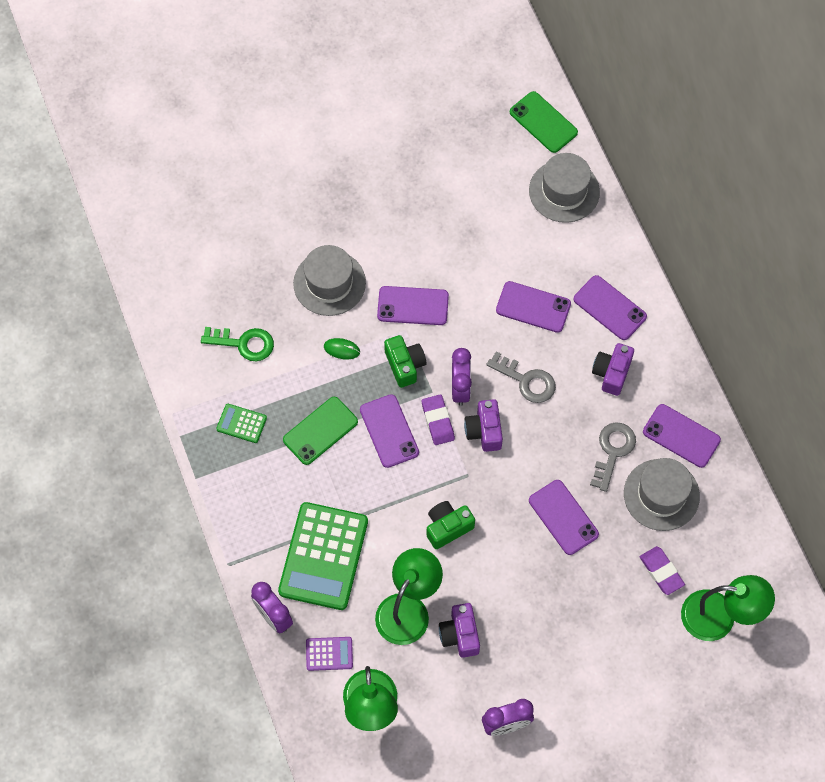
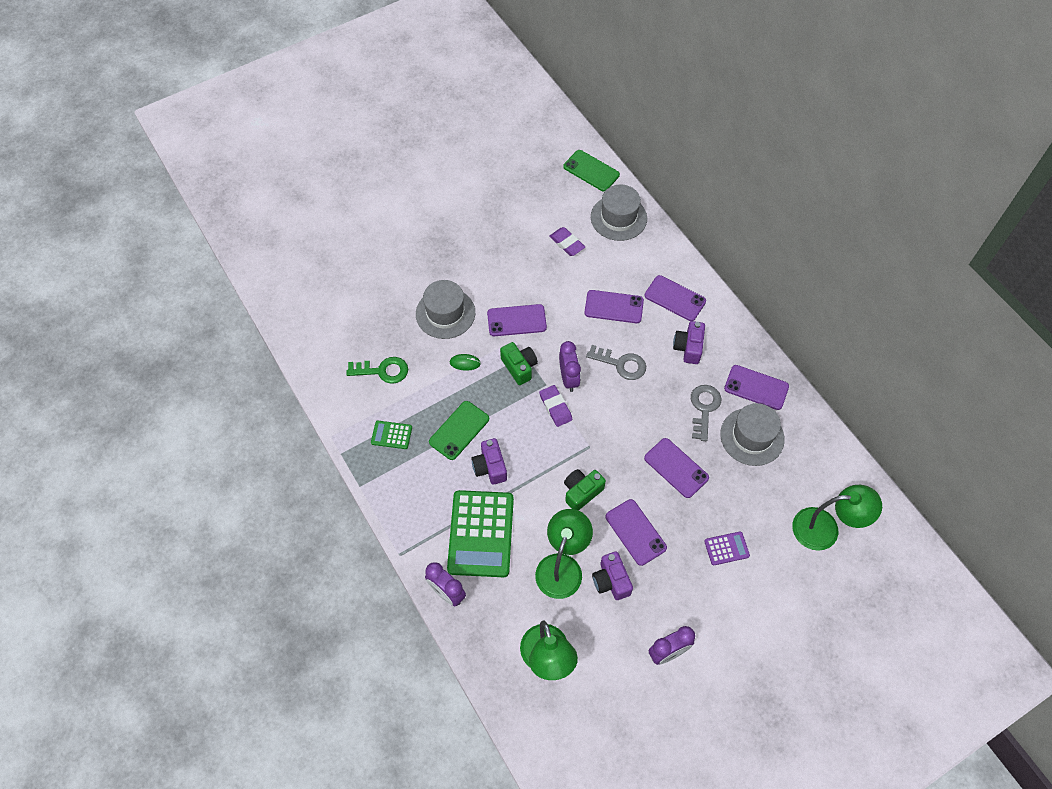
camera: 10 degrees left, 5 degrees down
(329, 654) = (501, 617): purple calculator -> purple calculator (726, 548)
(389, 431) = (516, 421): purple phone -> purple phone (635, 532)
(484, 431) = (595, 409): purple camera -> purple camera (490, 467)
(661, 571) = (767, 499): purple eraser -> purple eraser (567, 243)

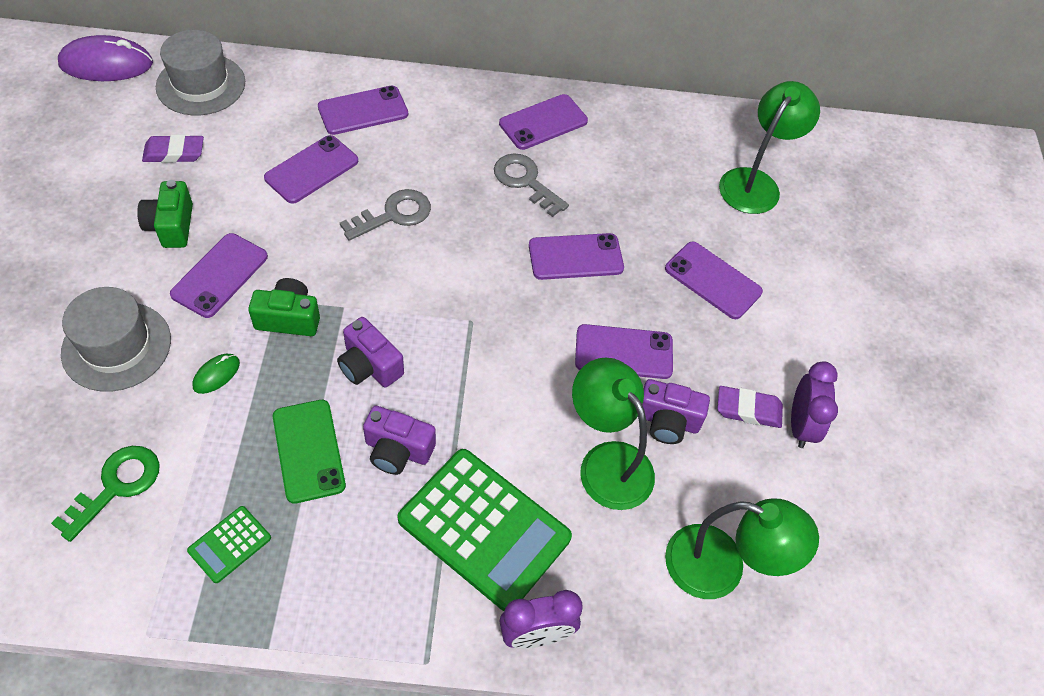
camera: 60 degrees left, 5 degrees down
(555, 407) = (384, 319): purple eraser -> purple eraser (748, 409)
(568, 378) = (359, 278): purple clock -> none
(581, 492) = (524, 371): green camera -> green camera (171, 226)
(591, 171) = (106, 64): green phone -> purple mouse
(688, 347) = (437, 142): purple camera -> purple camera (369, 366)
(726, 548) = (713, 280): purple calculator -> purple phone
(752, 436) = (598, 166): grey hat -> none

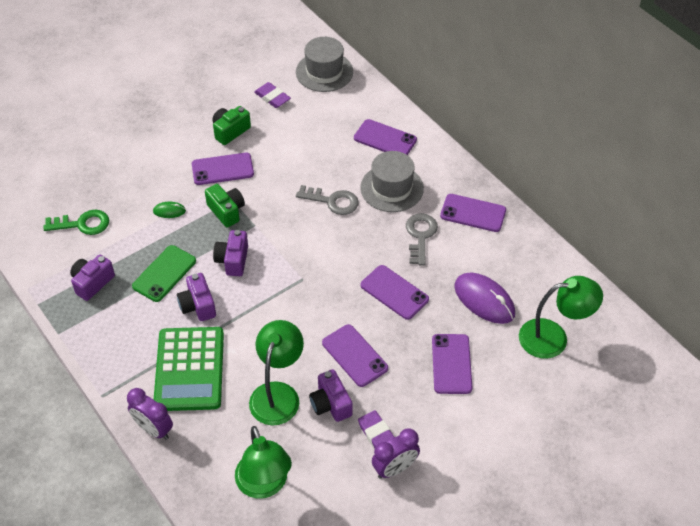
camera: 55 degrees right, 5 degrees down
(106, 64) = (295, 33): purple mouse -> purple mouse (484, 300)
(116, 346) = (148, 167): grey hat -> grey hat (392, 188)
(229, 544) = (92, 283): green calculator -> purple camera
(312, 169) = (323, 150): purple phone -> none

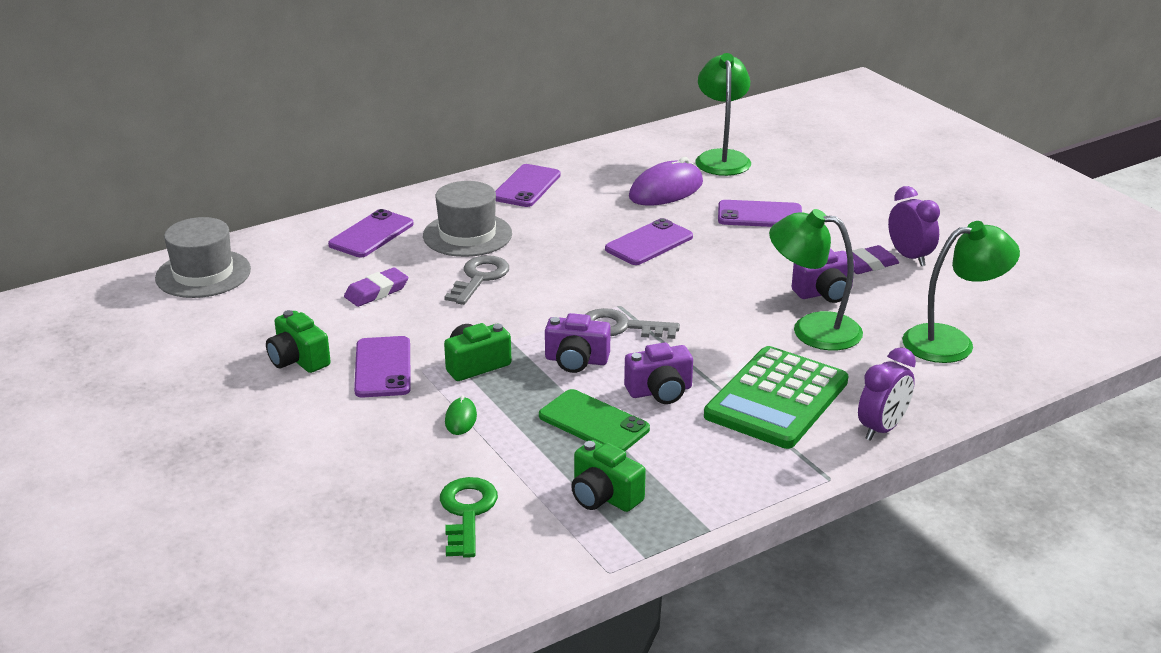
camera: 85 degrees left, 20 degrees down
(92, 283) = (604, 496): purple camera -> green camera
(189, 369) = (776, 399): green calculator -> green calculator turned 120 degrees clockwise
(272, 97) = (237, 320): purple eraser -> purple eraser (376, 291)
(354, 355) = (749, 274): purple phone -> none
(420, 236) = (557, 221): grey key -> grey key (621, 327)

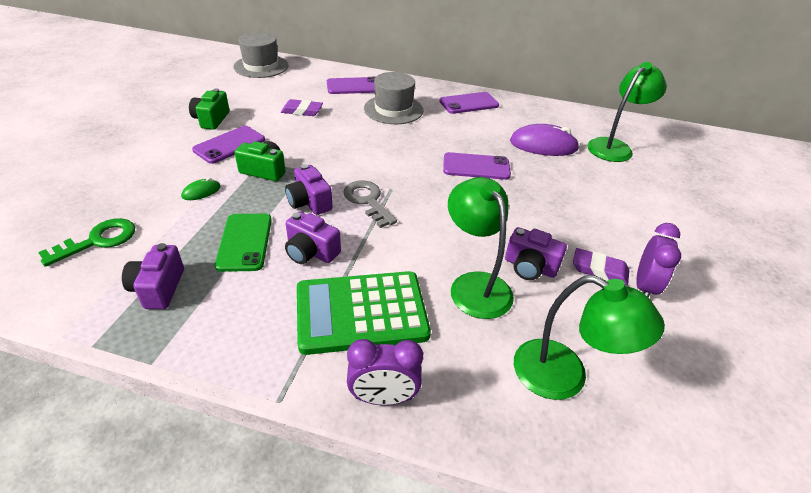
camera: 45 degrees right, 10 degrees up
(479, 278) = (356, 132): grey key -> none
(604, 496) = (158, 288): green camera -> purple camera
(759, 215) = (577, 191): purple phone -> none

